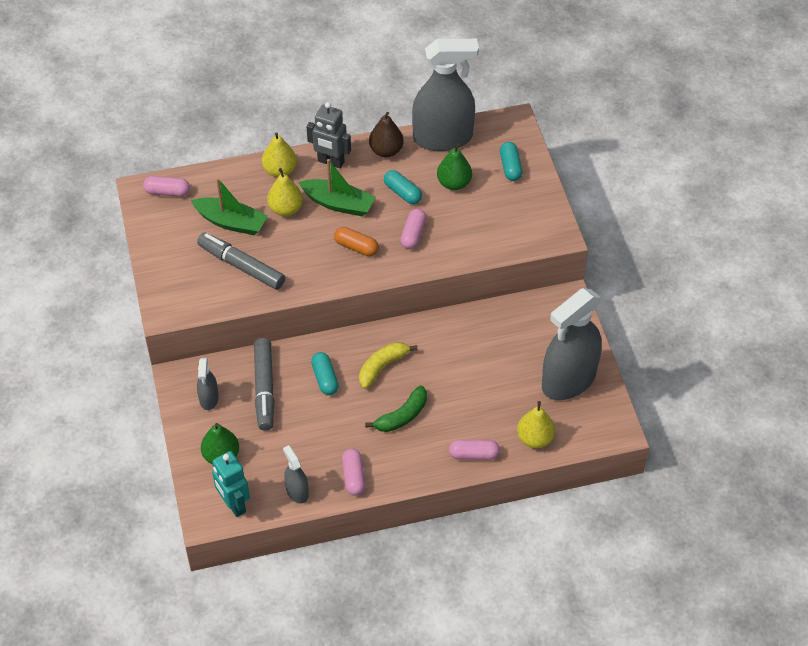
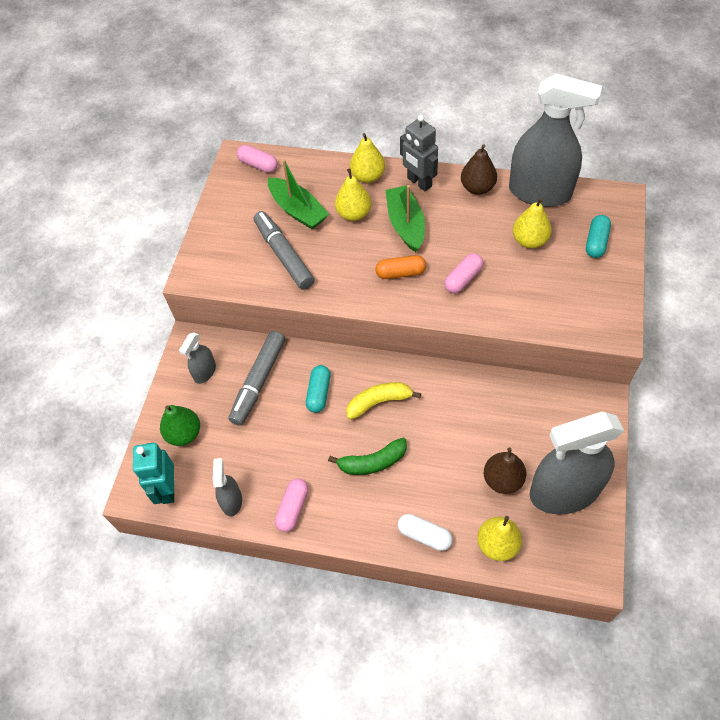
camera: 30 degrees right, 5 degrees up
(338, 203) = (405, 224): green boat -> green boat turned 150 degrees counterclockwise
(356, 247) = (400, 273): orange capsule -> orange capsule turned 60 degrees counterclockwise
(402, 193) = (473, 234): turquoise capsule -> none
(454, 183) = (529, 240): green pear -> yellow pear
(473, 454) = (424, 535): pink capsule -> white capsule
(516, 389) = (503, 480): none -> brown pear

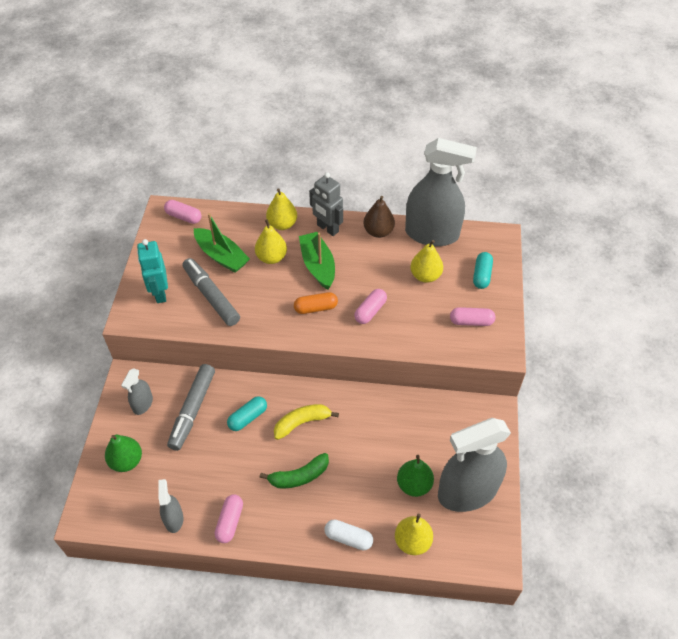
camera: 10 degrees left, 5 degrees down
(167, 489) = (114, 512): turquoise robot -> turquoise robot (160, 293)
(319, 393) = (248, 417): turquoise capsule -> turquoise capsule turned 45 degrees clockwise
(503, 480) = (414, 485): brown pear -> green pear
(580, 296) = (471, 321): none -> pink capsule

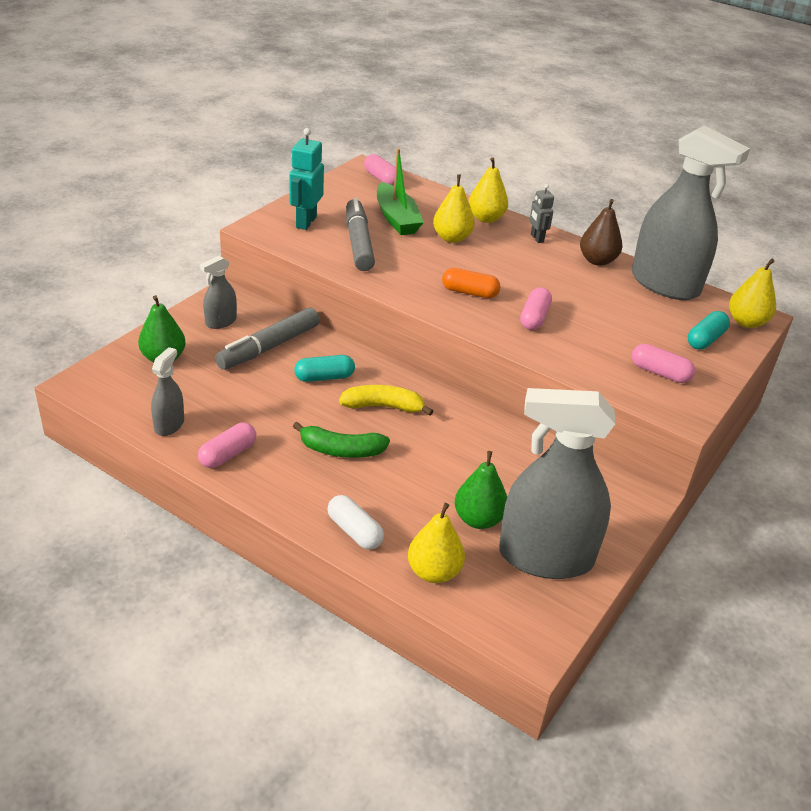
camera: 25 degrees right, 15 degrees down
(318, 265) = (500, 262): green boat -> none
(327, 228) = (536, 238): grey robot -> grey robot, size x0.60
(370, 311) = (534, 318): pink capsule -> pink capsule turned 45 degrees counterclockwise
(425, 276) = (629, 314): yellow pear -> yellow pear (746, 322)

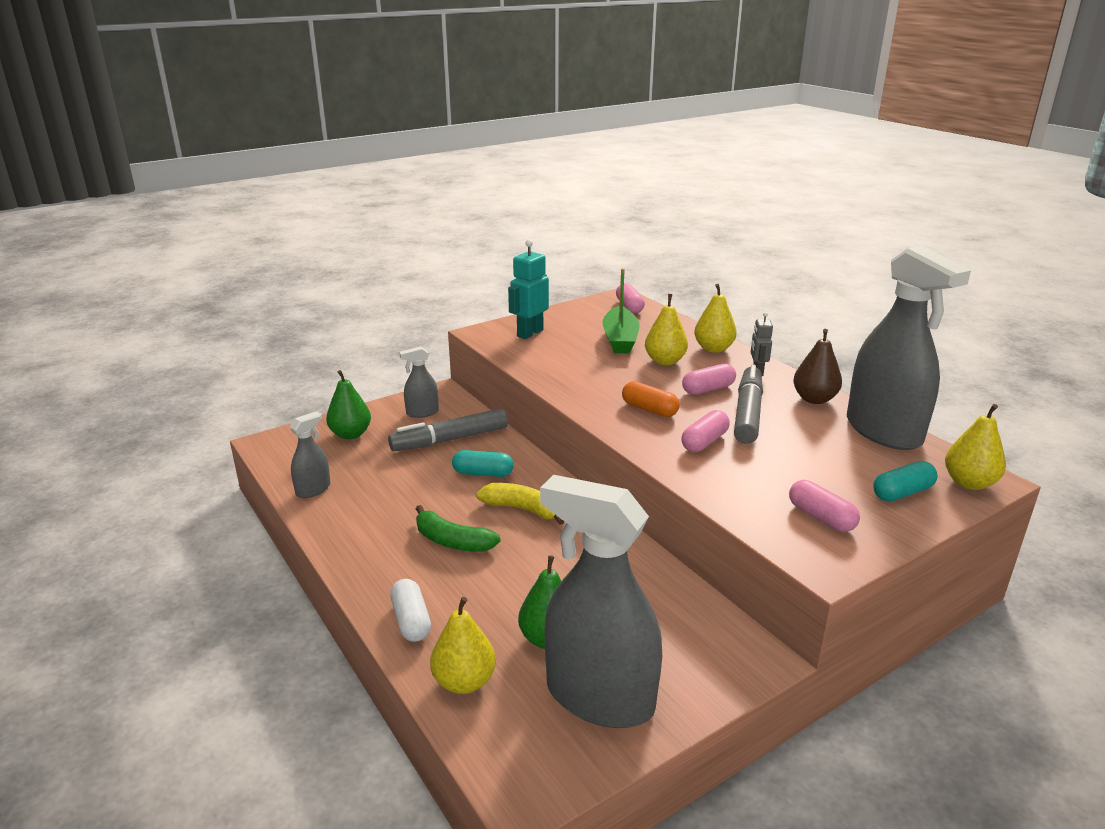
camera: 25 degrees right, 10 degrees down
(228, 454) = (344, 524): pink capsule -> pink capsule (708, 389)
(358, 243) = (567, 354): grey marker -> grey marker (748, 413)

